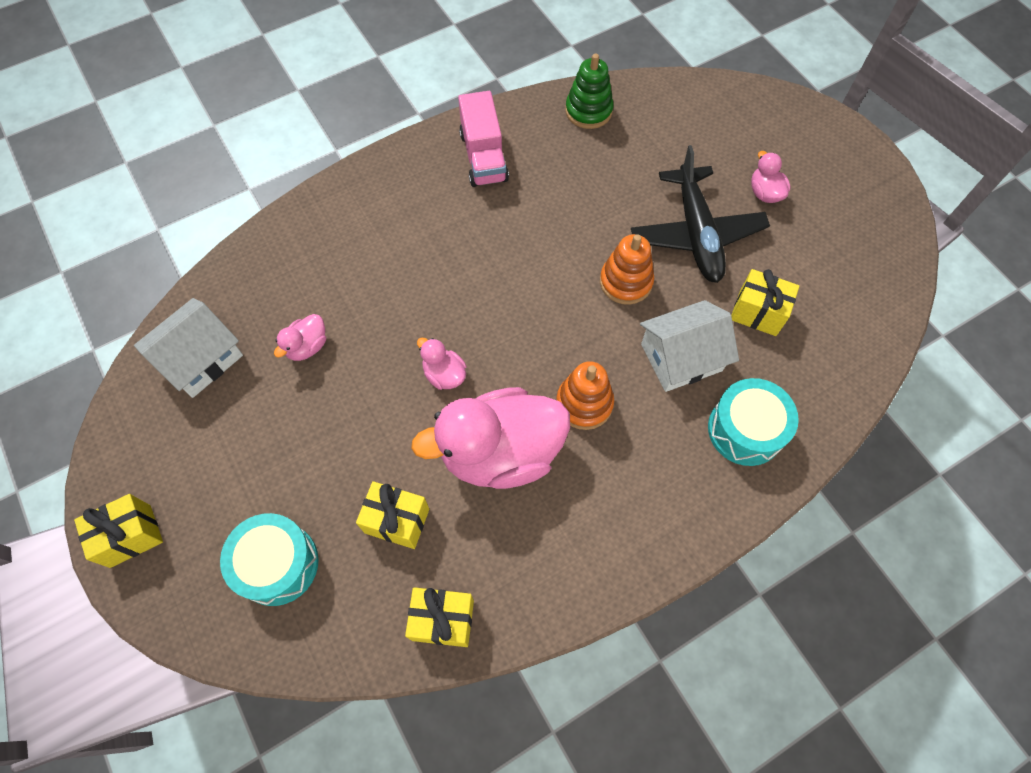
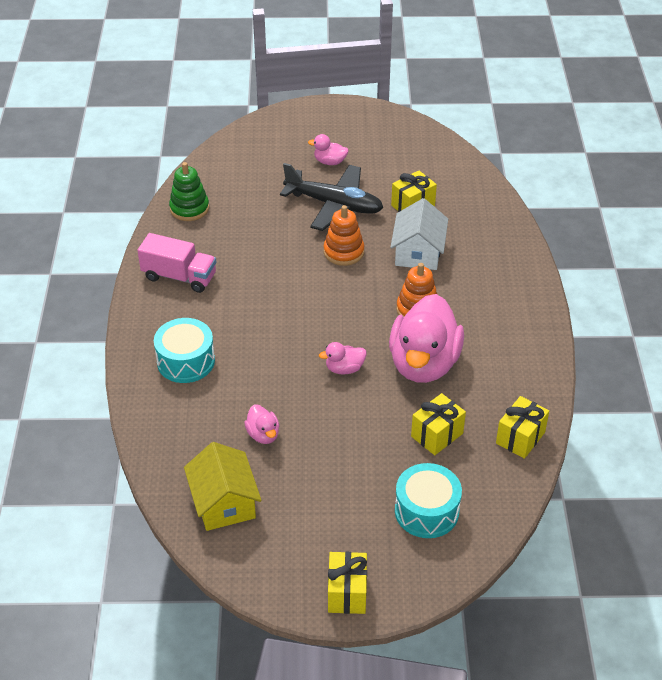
camera: 60 degrees left, 20 degrees down
(200, 359) = (224, 502): white house -> yellow house
(745, 430) = (486, 248): turquoise drum -> turquoise drum (186, 361)

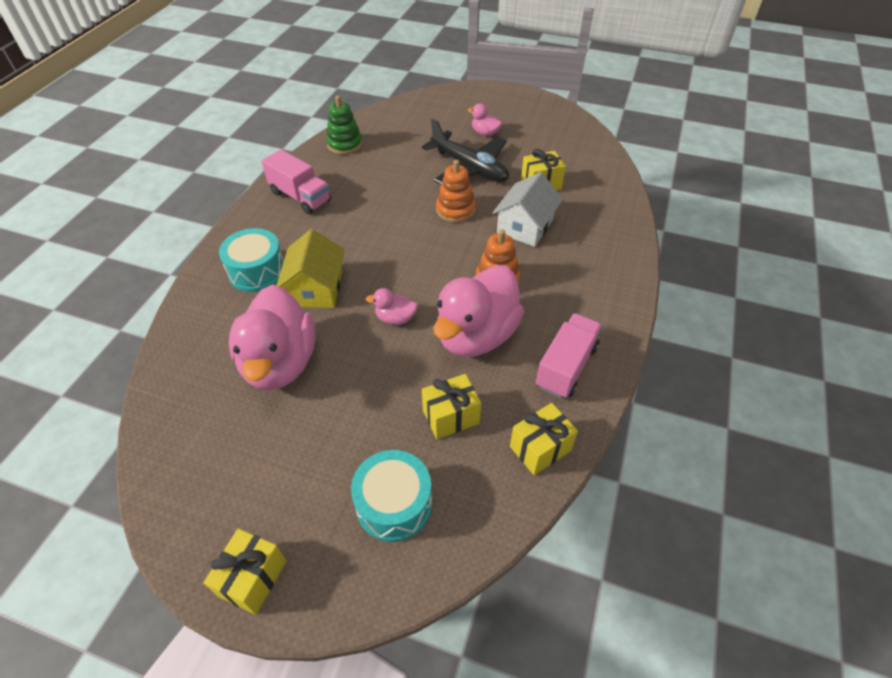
camera: 20 degrees right, 5 degrees up
(224, 502) = (198, 423): yellow house -> yellow house (316, 288)
(263, 434) = (280, 362): pink duck -> pink duck, size x2.33
(512, 369) = (566, 366): none -> pink truck

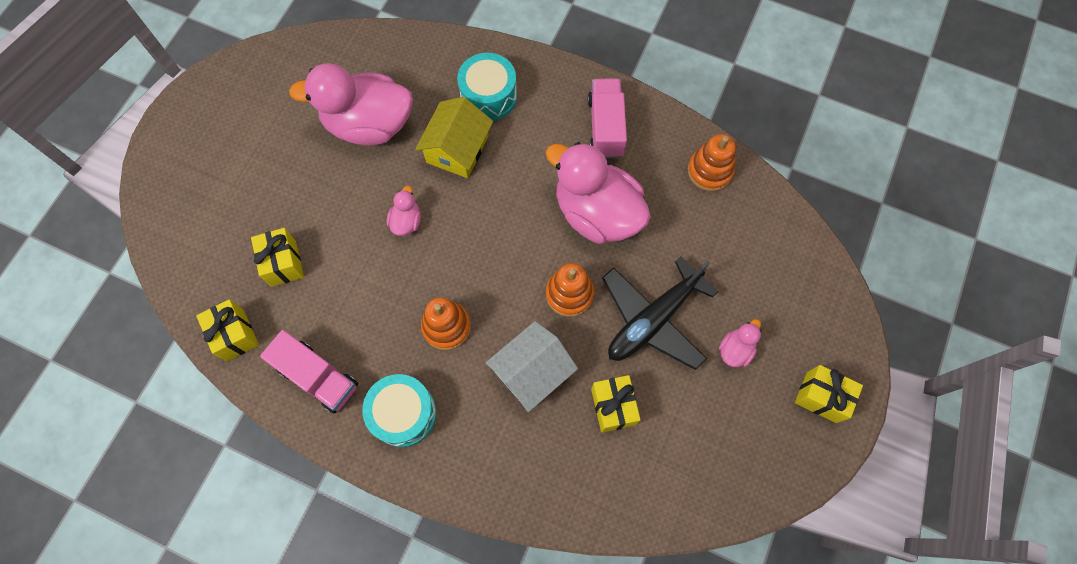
camera: 95 degrees right, 20 degrees up
(253, 578) = (182, 123): yellow gift -> yellow gift (821, 397)
(300, 197) = (605, 127): pink truck -> pink truck turned 135 degrees clockwise
(316, 288) = (457, 149): yellow house -> yellow house turned 75 degrees counterclockwise
(345, 144) = (709, 171): green stacking toy -> orange stacking toy
(394, 504) = (213, 214): turquoise drum -> turquoise drum (403, 413)
(476, 335) = (372, 295): pink duck -> pink duck (596, 213)
(525, 226) = (532, 372): white house -> white house turned 75 degrees counterclockwise

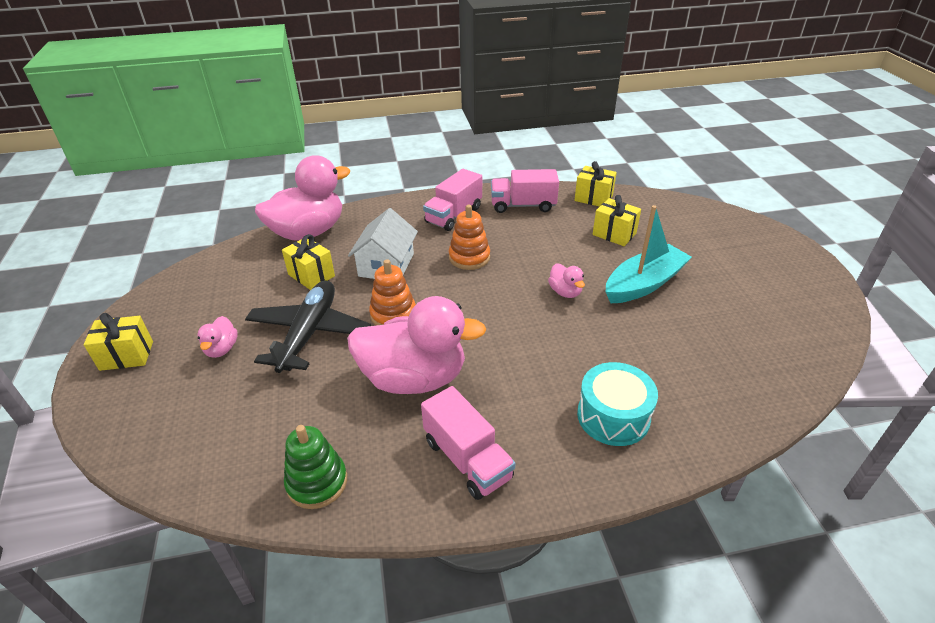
camera: 145 degrees right, 30 degrees down
(334, 186) = (644, 284): none -> turquoise boat
(369, 125) = (678, 332): pink duck -> pink duck (308, 232)
(403, 413) = (454, 215): turquoise drum -> pink truck
(457, 149) = (586, 357): yellow house -> none
(709, 171) = (317, 482): orange stacking toy -> green stacking toy

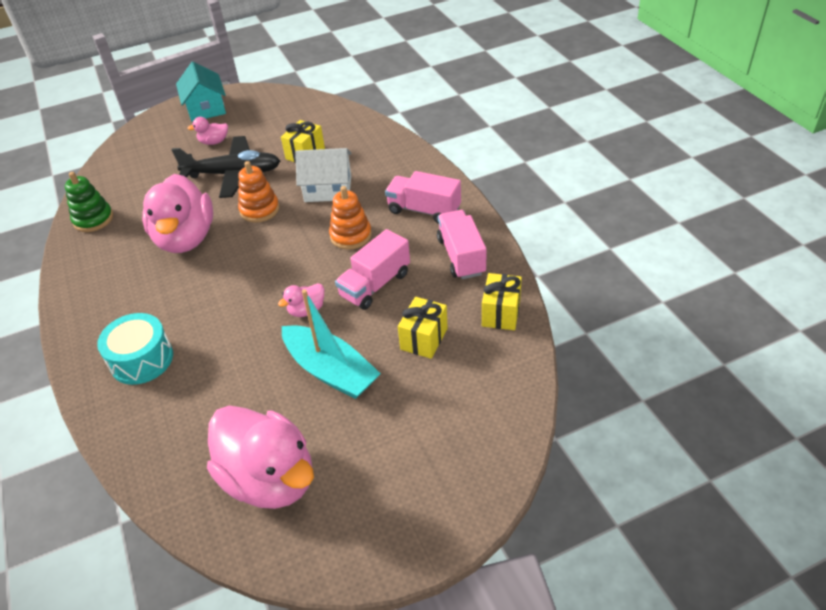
camera: 80 degrees right, 5 degrees up
(126, 355) = (206, 108): yellow gift -> turquoise house
(308, 232) = (367, 133): pink duck -> pink duck (270, 478)
(467, 459) = (105, 282): pink truck -> pink truck (375, 285)

